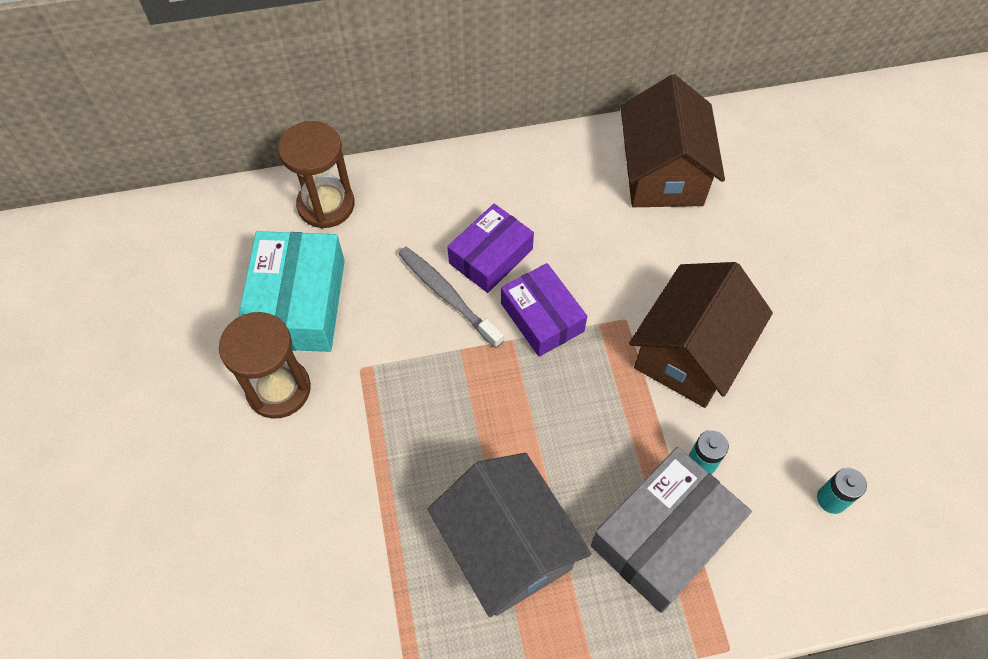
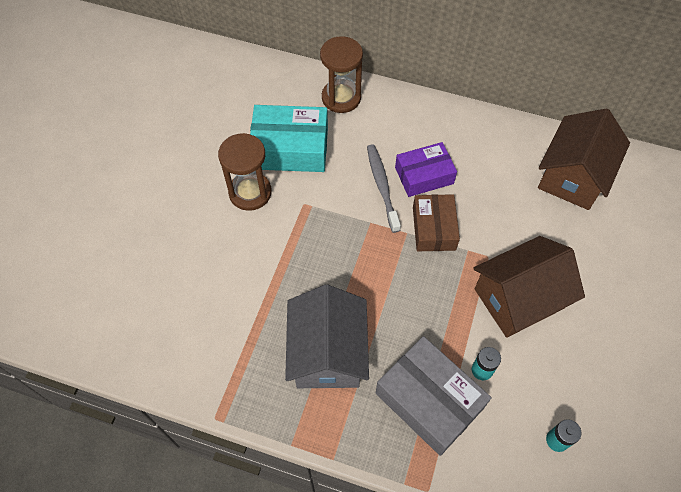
camera: 30 degrees right, 0 degrees up
(298, 303) = (290, 148): turquoise box -> turquoise box turned 60 degrees clockwise
(542, 317) = (434, 228): purple box -> brown box
(664, 536) = (429, 400): grey box -> grey box turned 60 degrees clockwise

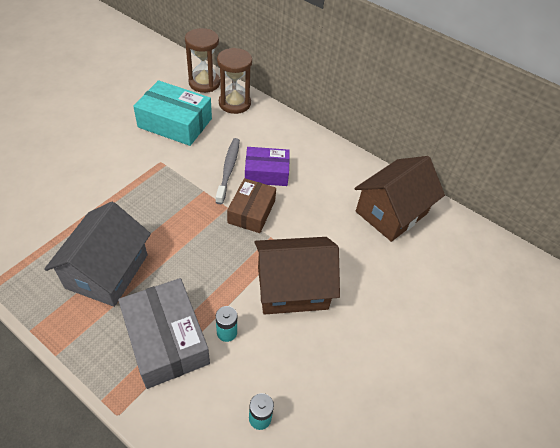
camera: 15 degrees right, 10 degrees down
(250, 192) = (125, 141): brown hourglass -> brown hourglass (204, 83)

